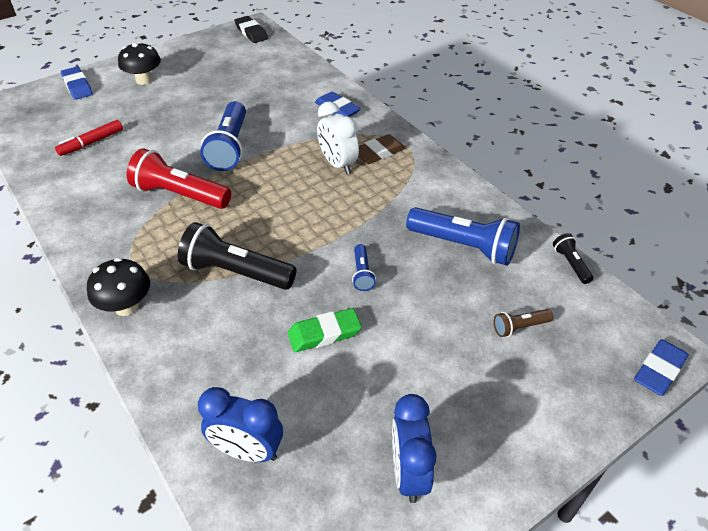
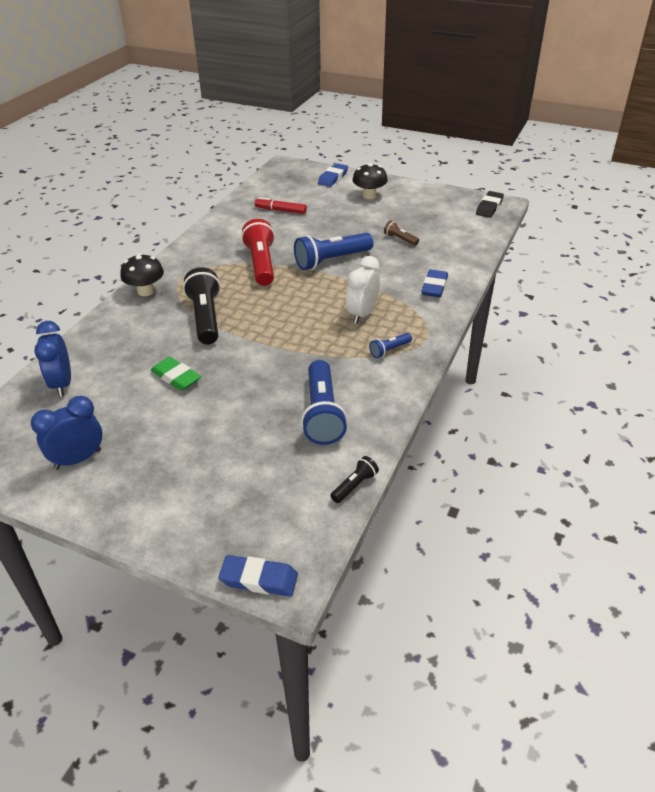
camera: 60 degrees right, 5 degrees down
(362, 273) = (248, 372): blue flashlight -> blue flashlight (389, 350)
(378, 153) = (399, 328): brown eraser -> none
(519, 327) = (250, 475): brown flashlight -> brown flashlight (400, 239)

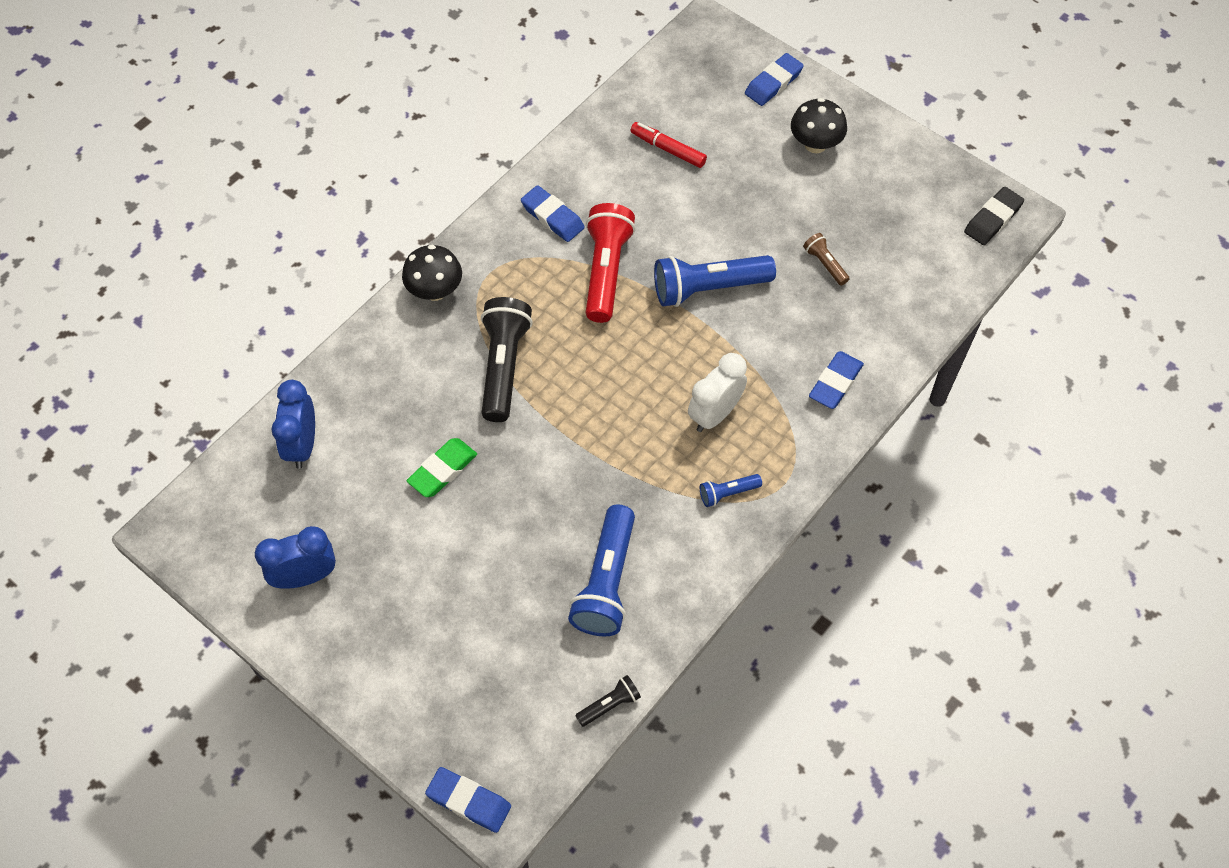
camera: 15 degrees right, 20 degrees up
(176, 377) = (442, 470): green eraser -> green eraser turned 75 degrees clockwise
(217, 247) = (552, 217): none -> blue eraser

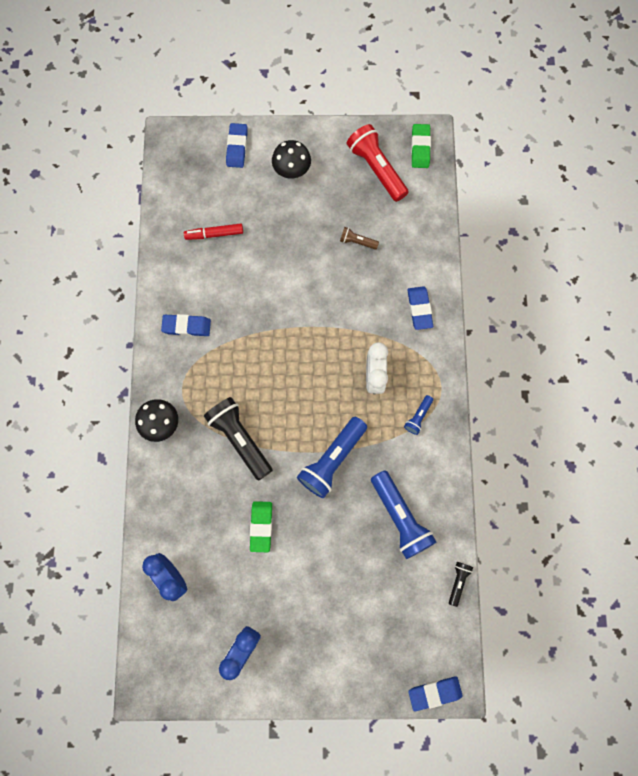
camera: 40 degrees left, 15 degrees up
(606, 271) = (245, 337): red flashlight -> red flashlight (376, 169)
(708, 288) = (309, 304): blue flashlight -> blue flashlight (332, 460)
(992, 219) = (420, 148): black eraser -> green eraser

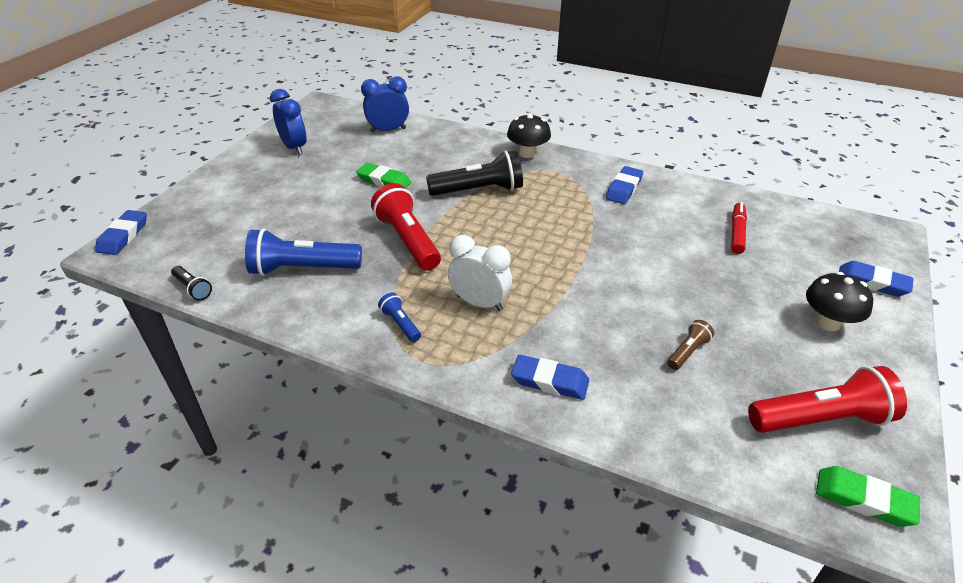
camera: 115 degrees right, 35 degrees down
(332, 460) = (407, 240): blue flashlight -> red flashlight

